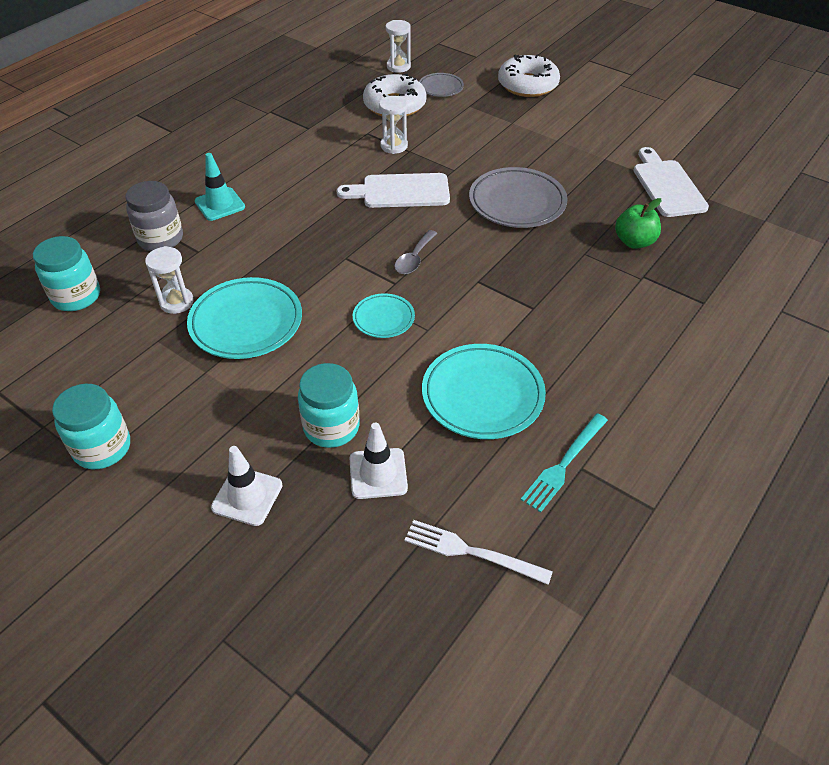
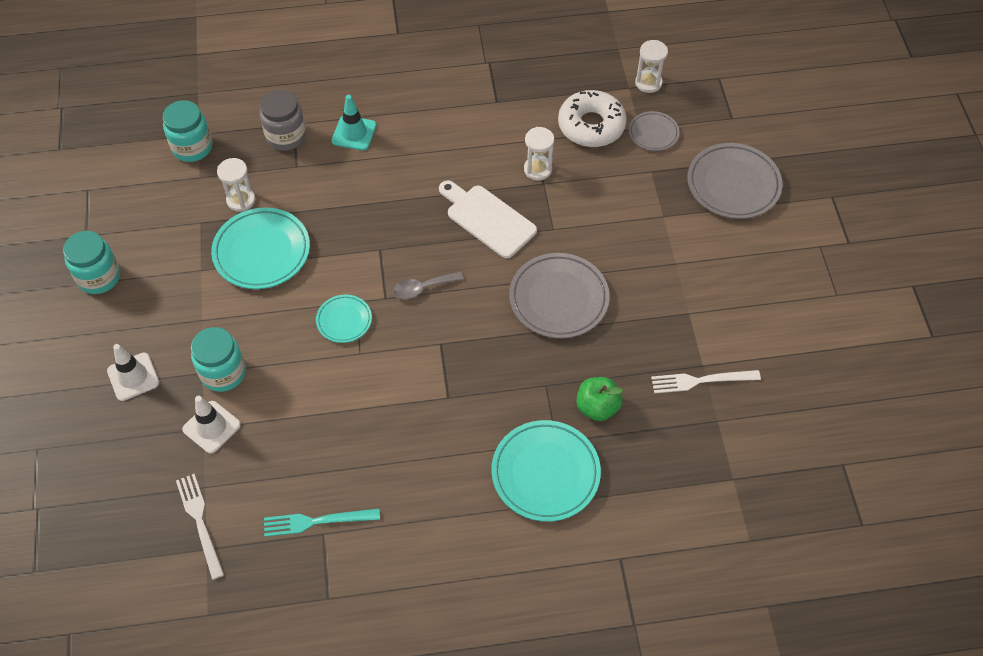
camera: 45 degrees right, 10 degrees up
(482, 395) = (331, 431): turquoise plate -> turquoise plate (545, 473)
(527, 85) = (733, 185): white donut -> grey plate
(667, 185) = (701, 380): white cutting board -> white fork

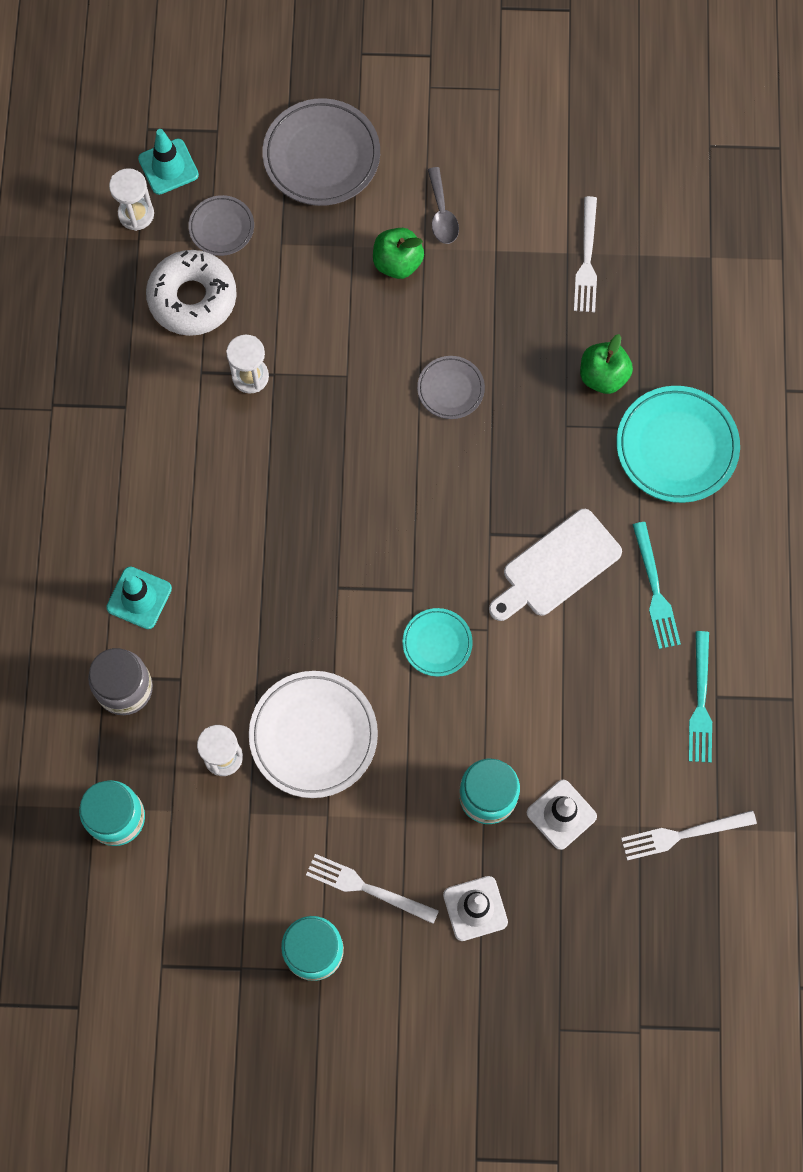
camera: 80 degrees left, 15 degrees up
(147, 304) = (368, 888): none -> white fork
(262, 252) = (313, 736): turquoise plate -> white plate
(412, 472) = (655, 589): none -> turquoise fork
(422, 288) = (406, 544): grey spoon -> grey spoon (442, 214)
(487, 219) = (316, 450): white cutting board -> white cutting board (556, 566)
(558, 299) = (450, 389): grey plate -> grey plate, size x0.55
(658, 247) = (397, 262): none -> green apple
(692, 95) = (168, 167): none -> turquoise traffic cone

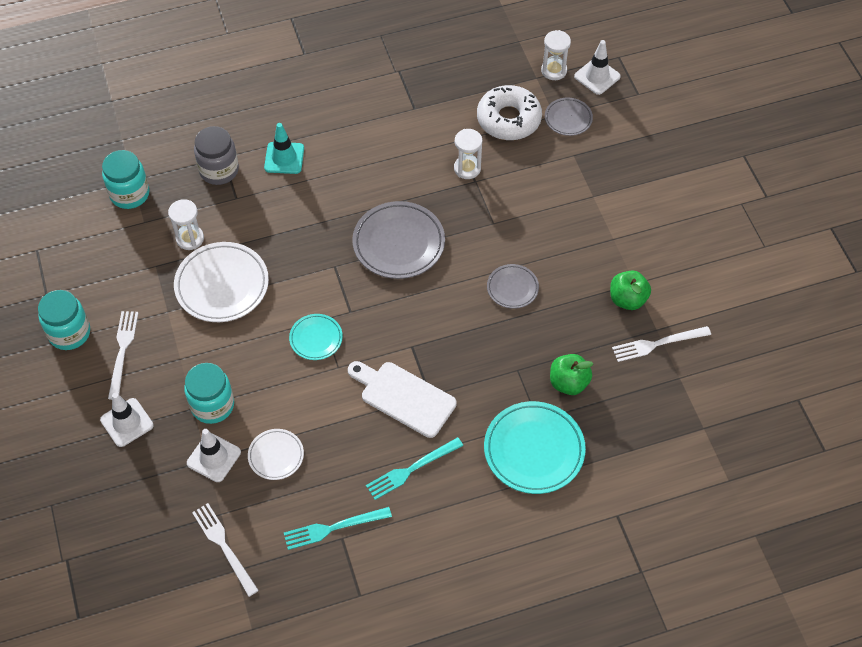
camera: 70 degrees right, 15 degrees down
(168, 167) = (597, 76): turquoise traffic cone -> white traffic cone
(321, 156) = (651, 157): grey plate -> grey plate (398, 243)
(397, 262) = (594, 226): green apple -> green apple (627, 299)
(442, 214) = (645, 241): grey spoon -> none
(584, 740) = (276, 456): none -> white plate

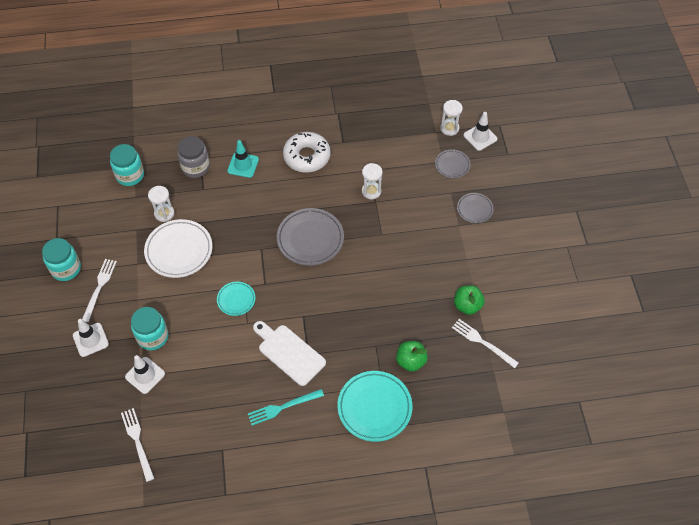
camera: 10 degrees right, 0 degrees up
(276, 456) = (189, 381): white plate -> none
(334, 528) = (218, 441): turquoise fork -> none
(508, 119) = (409, 159): white donut -> white donut (307, 156)
(512, 288) = (385, 284): grey plate -> grey plate (474, 209)
(658, 344) = (483, 342): white fork -> white fork turned 45 degrees clockwise

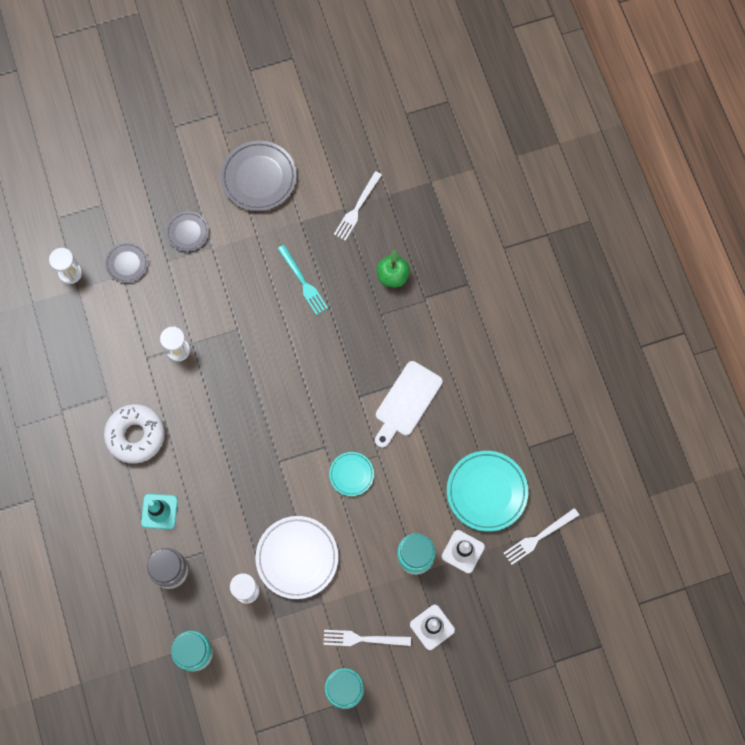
camera: 100 degrees left, 15 degrees up
(283, 407) = (469, 395): turquoise fork -> turquoise fork (303, 281)
(310, 239) = (256, 408): grey plate -> grey plate (259, 178)
(374, 407) = (451, 304): turquoise plate -> turquoise plate (486, 491)
(467, 305) = (316, 227): green apple -> none
(480, 137) = (80, 236): white traffic cone -> none

